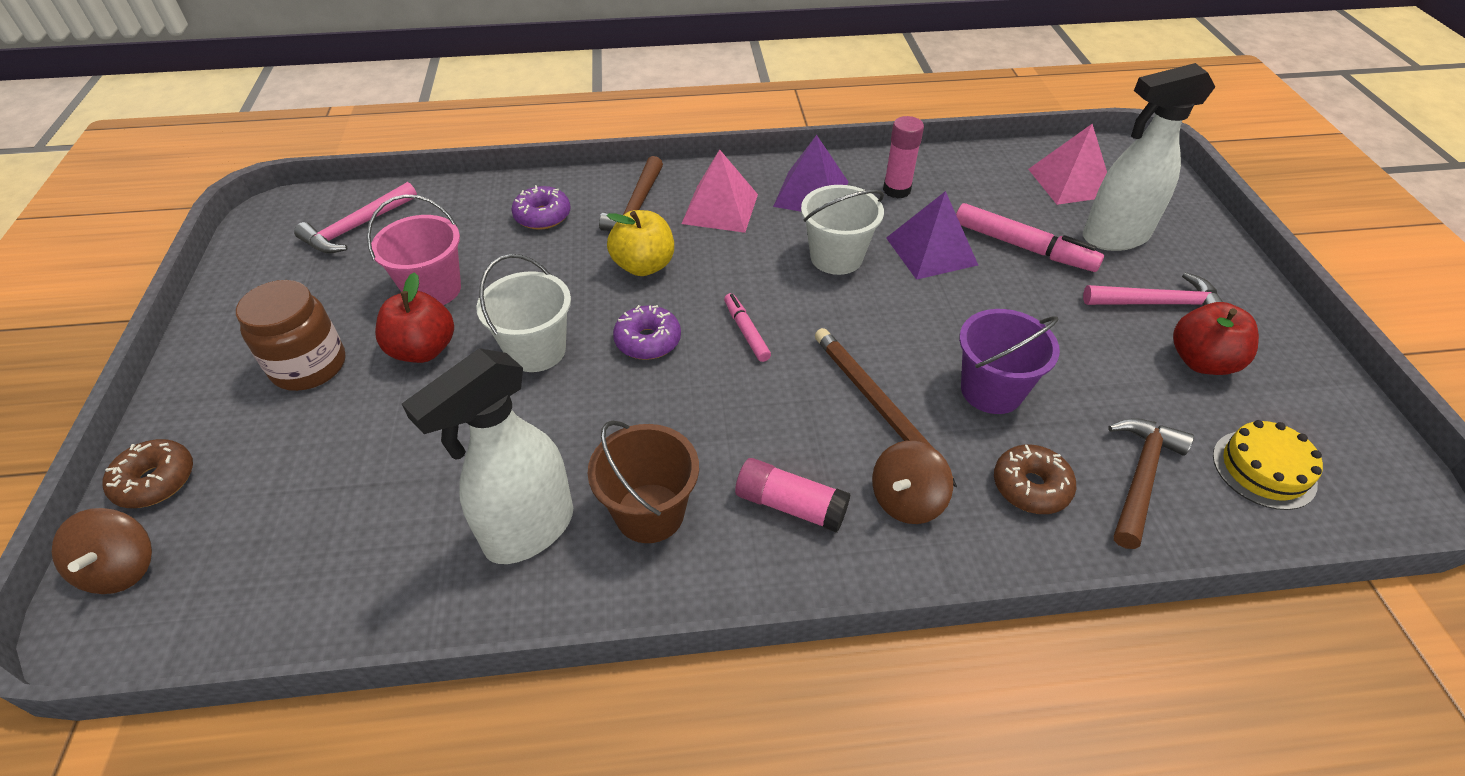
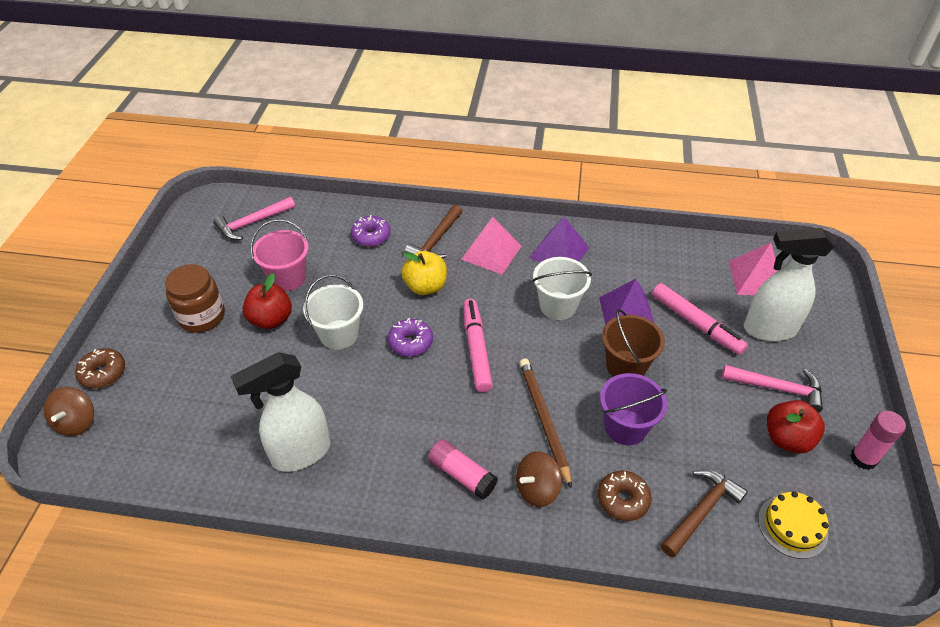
camera: 15 degrees right, 0 degrees up
(650, 513) = (374, 459): brown bucket -> brown bucket (626, 366)
(746, 331) = (476, 349): pink marker -> pink marker, size x1.75
(896, 190) = (622, 260): pink glue stick -> pink glue stick (863, 458)

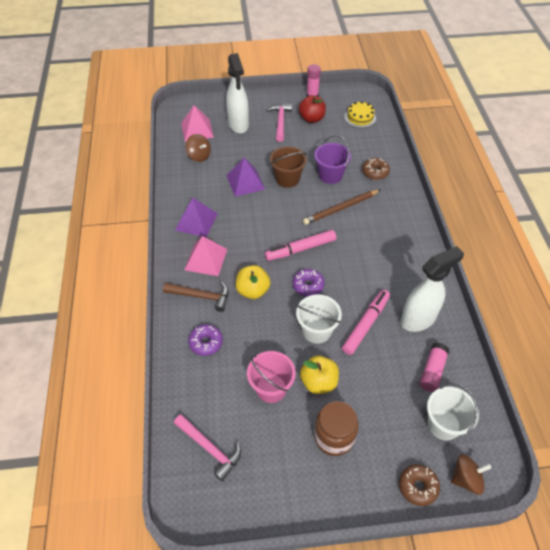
camera: 105 degrees left, 5 degrees up
(271, 319) = (318, 382): red apple -> yellow apple
(300, 453) = (418, 319): white spray bottle -> white spray bottle turned 75 degrees counterclockwise
(462, 475) = (393, 237): pink glue stick -> pink glue stick (432, 371)
(537, 489) = (385, 205): brown spinning top -> brown spinning top (199, 156)
(558, 306) = (248, 215): white bucket -> white bucket (443, 424)
(696, 324) = (243, 153): pink marker -> pink marker (366, 324)
(701, 511) = (367, 145): brown hammer -> none

